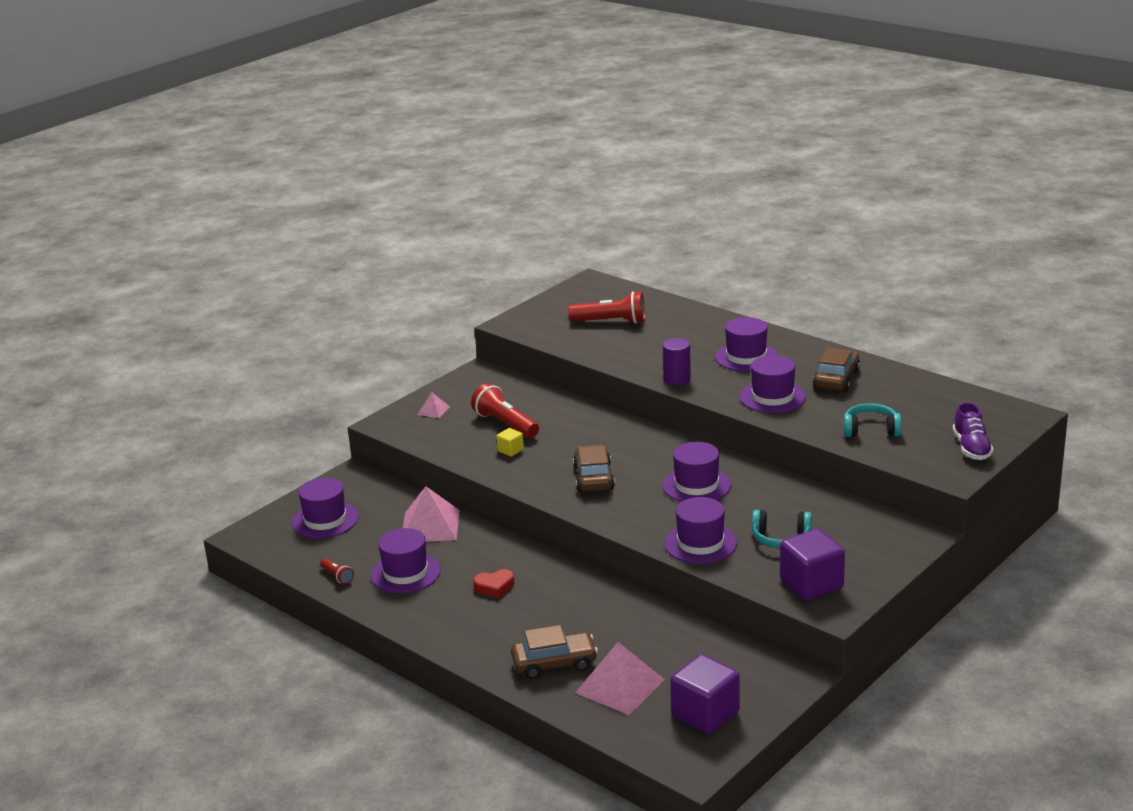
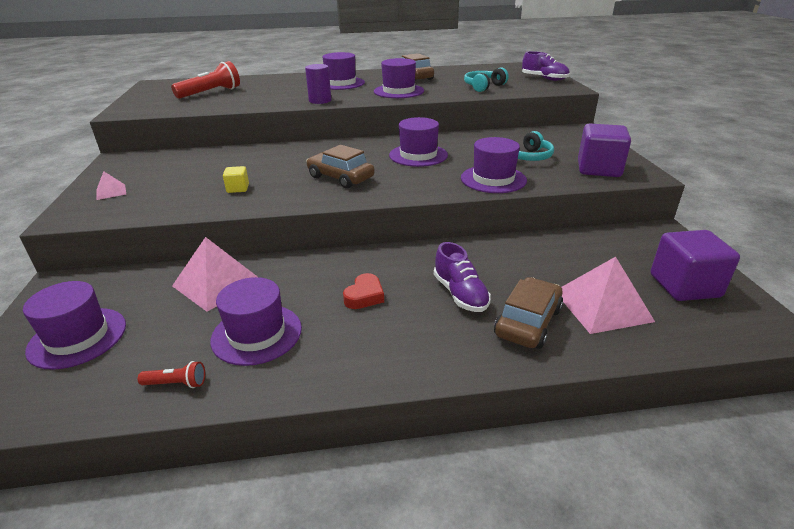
camera: 50 degrees left, 5 degrees up
(505, 424) = (202, 177): red flashlight -> none
(550, 622) = (460, 294): none -> purple shoe

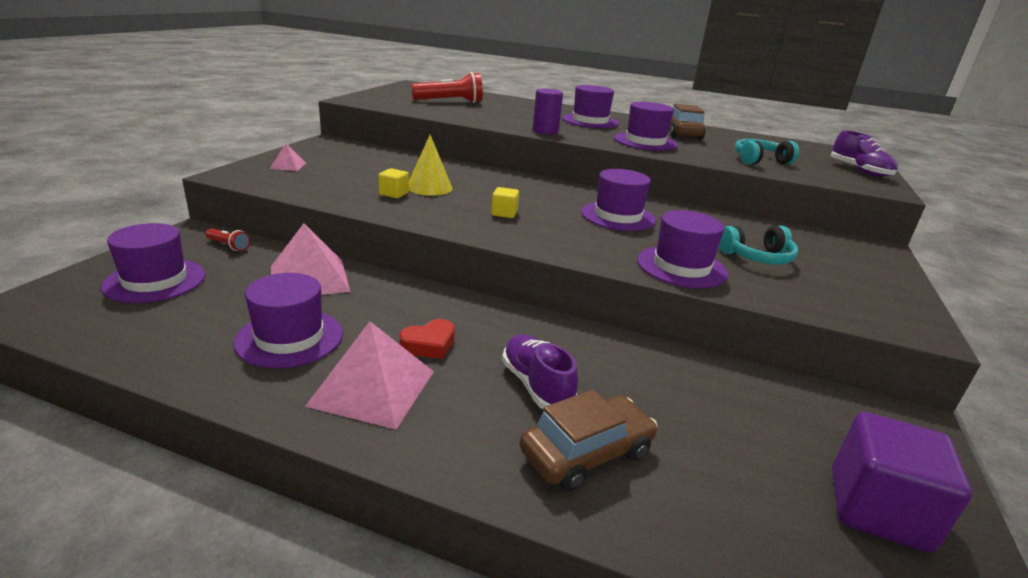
camera: 25 degrees right, 5 degrees down
(176, 383) = (177, 352): red flashlight -> red flashlight (229, 246)
(259, 174) = (429, 187): none -> yellow cone
(340, 178) = (504, 213): brown car -> yellow cube
(460, 294) = (536, 385): purple shoe -> purple shoe turned 150 degrees clockwise
(598, 169) = (850, 300): purple cube -> none
(602, 305) = (713, 479): pink pyramid -> pink pyramid (373, 388)

